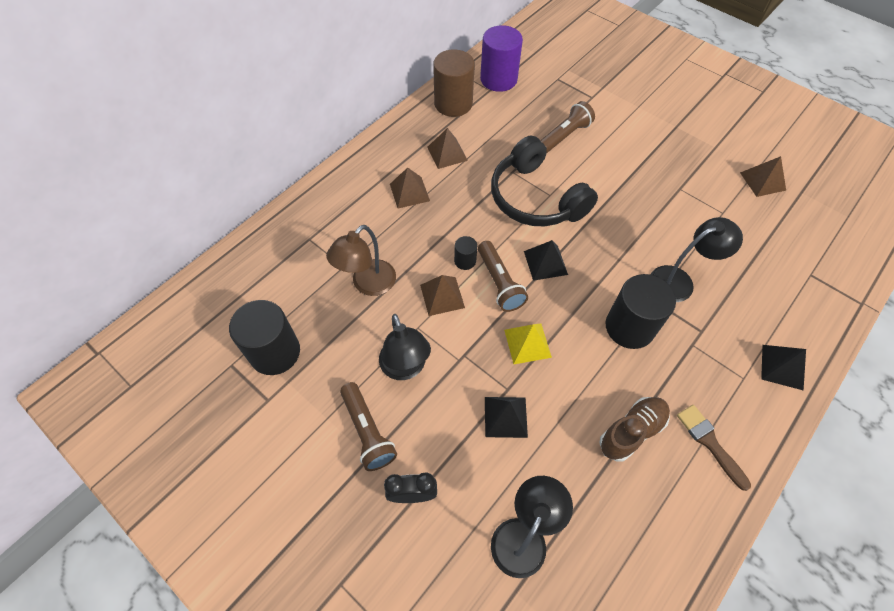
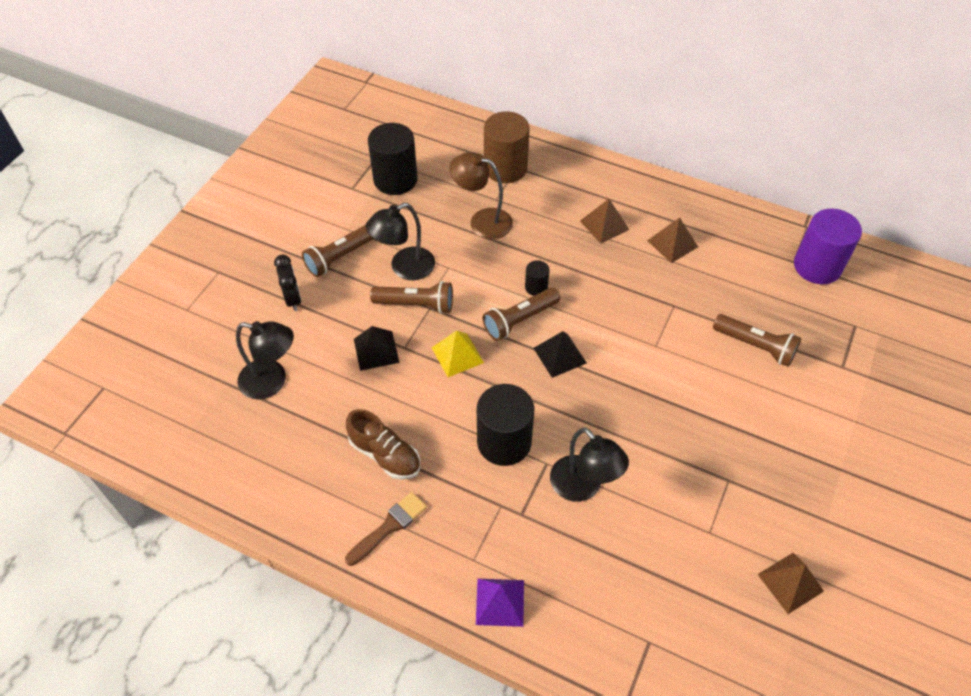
camera: 75 degrees right, 5 degrees down
(442, 296) = (488, 278): brown pyramid -> none
(453, 104) = (751, 233): brown cylinder -> brown cylinder (505, 168)
(456, 367) = (416, 304): none -> brown flashlight
(535, 198) = (645, 333): black headphones -> none
(782, 367) = (500, 602): black pyramid -> purple pyramid

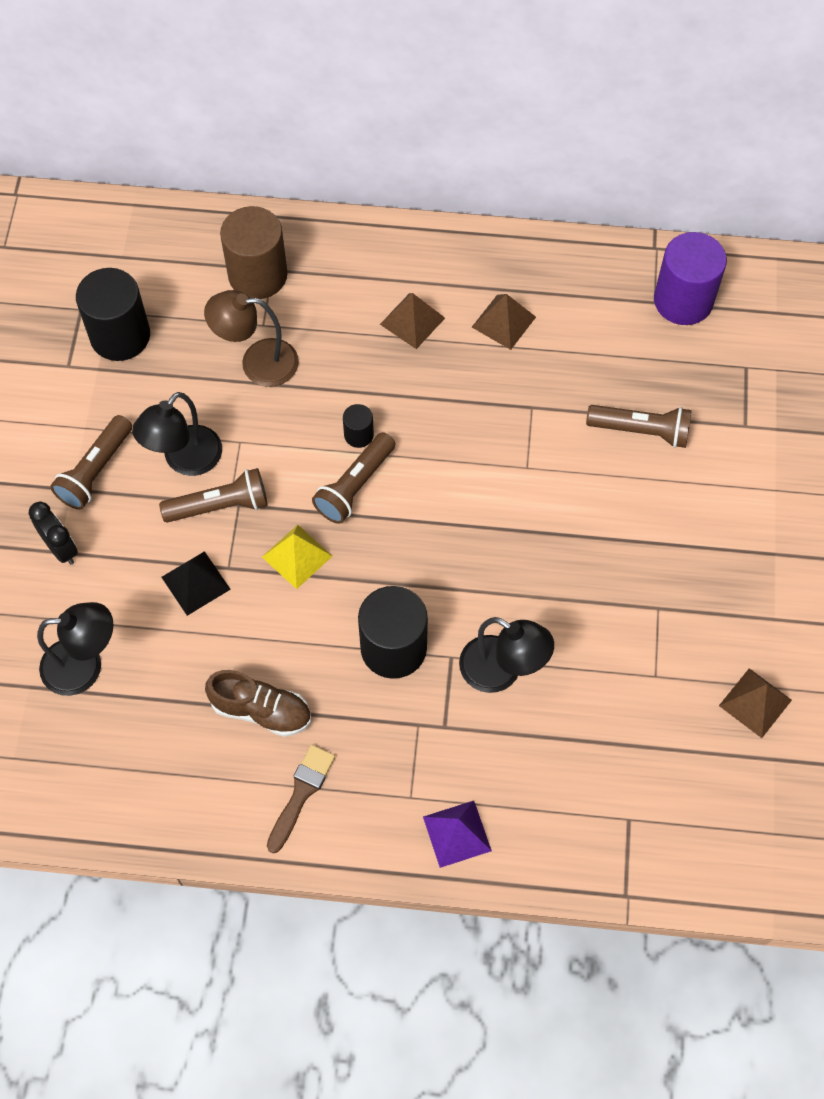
camera: 20 degrees left, 10 degrees up
(560, 355) = (419, 517): black pyramid -> none

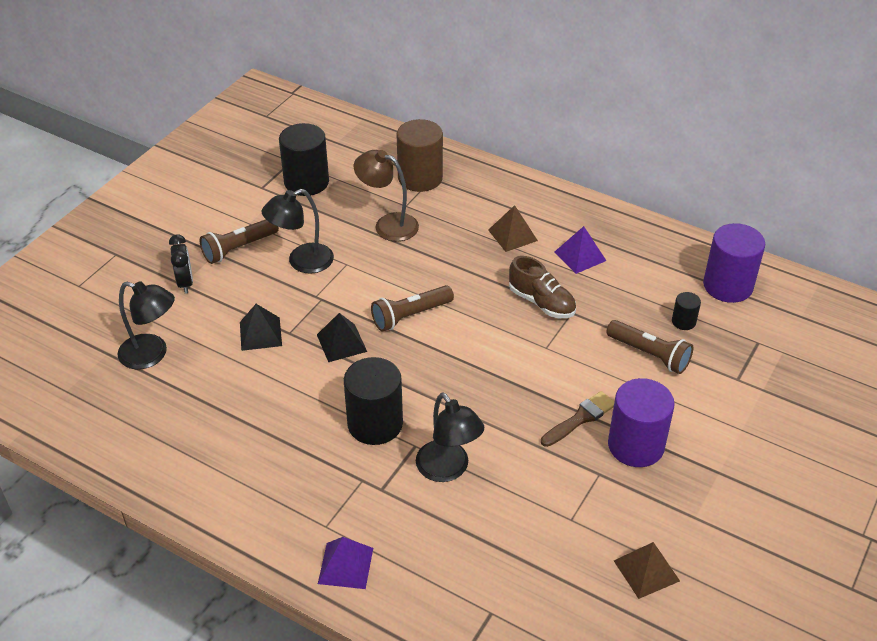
camera: 25 degrees right, 20 degrees down
(220, 506) = (308, 295): brown flashlight -> none
(261, 710) = (253, 427): brown shoe -> brown shoe (541, 302)
(297, 556) = (341, 343): yellow pyramid -> black pyramid
(301, 793) = (246, 491): brown brush -> brown brush (580, 418)
(358, 435) = (432, 287): black cylinder -> black cylinder (683, 321)
(503, 322) = (580, 256): brown pyramid -> purple pyramid
(679, 556) = (636, 445): none -> purple cylinder

